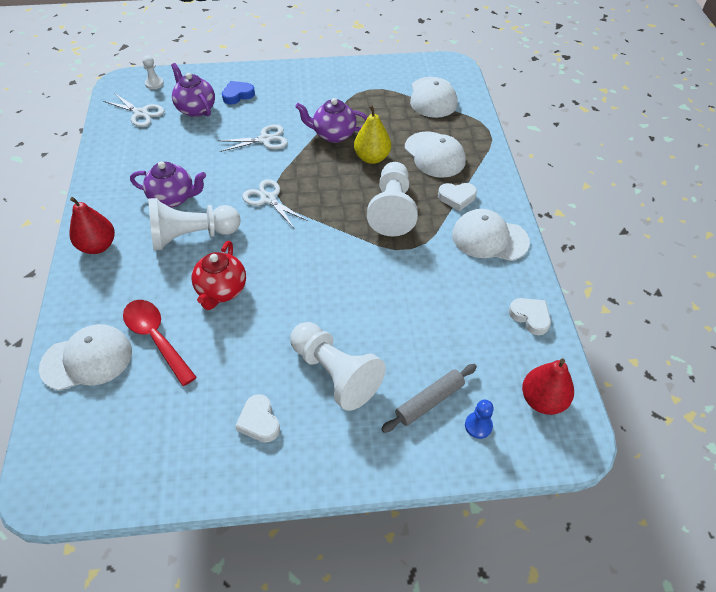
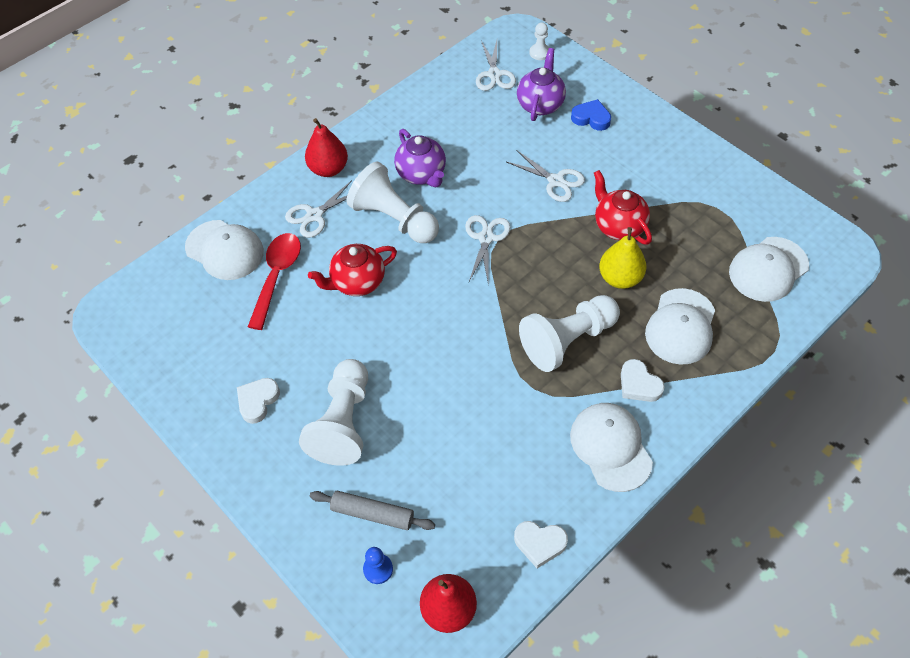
camera: 55 degrees right, 5 degrees up
(129, 280) = (314, 215): none -> white scissors
(333, 135) = (618, 226): purple teapot -> red teapot
(530, 317) = (540, 543): white heart -> white heart turned 90 degrees clockwise

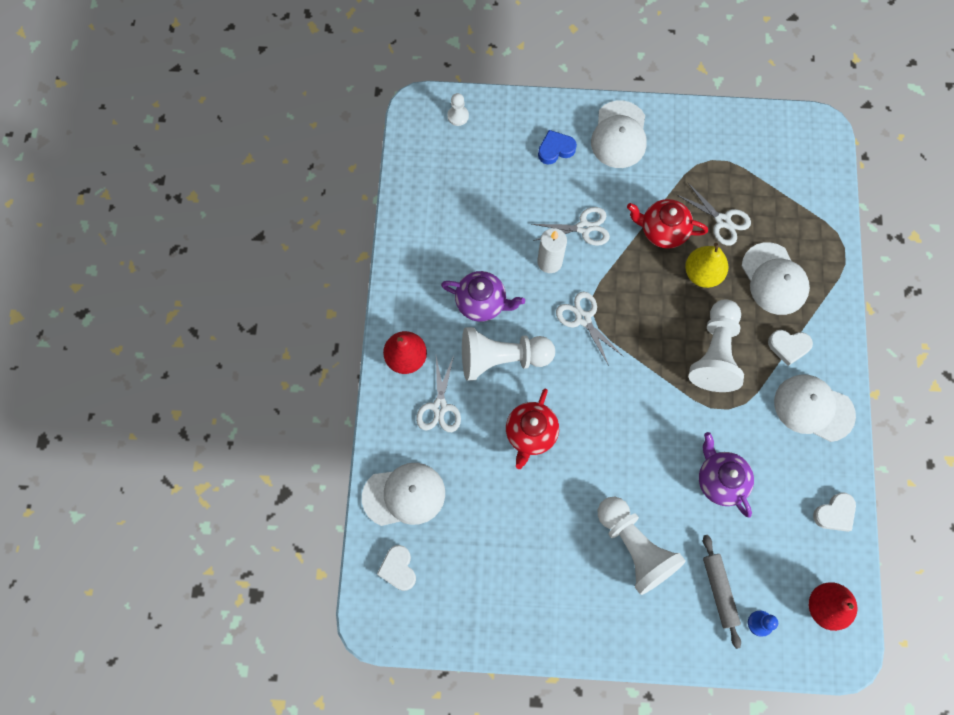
camera: 45 degrees left, 15 degrees up
(258, 401) = (561, 586): white heart -> white heart (398, 569)
(277, 276) = (467, 481): red spoon -> none
(372, 513) = (719, 591): grey rolling pin -> grey rolling pin turned 75 degrees counterclockwise
(494, 74) = (443, 165): white scissors -> white scissors (722, 221)
(503, 184) = (549, 262): none -> white candle
(540, 104) = (506, 166): purple teapot -> purple teapot (720, 480)
(768, 269) = (787, 185): white cap -> white cap (619, 135)

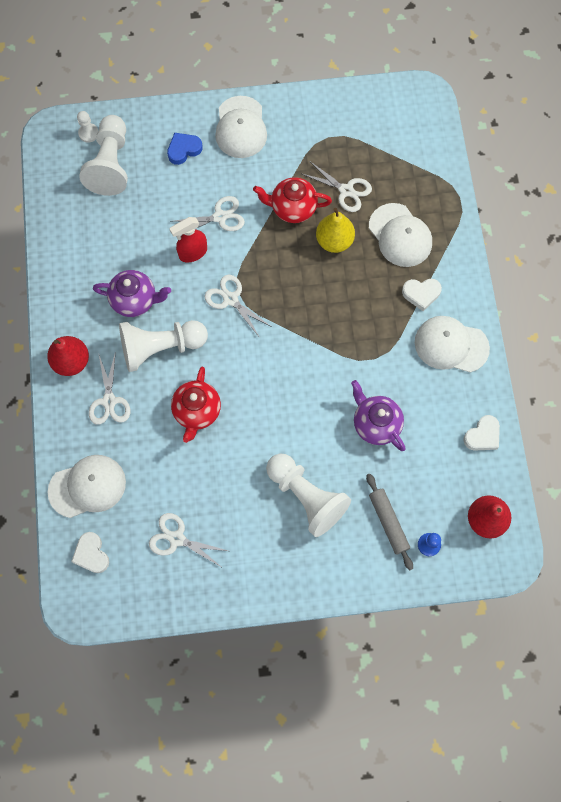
camera: 10 degrees left, 0 degrees up
(490, 568) = (177, 539): none -> white scissors
(549, 262) = (192, 253): white candle -> red spray bottle
(715, 353) = (356, 310): white pawn -> white pawn (111, 164)

